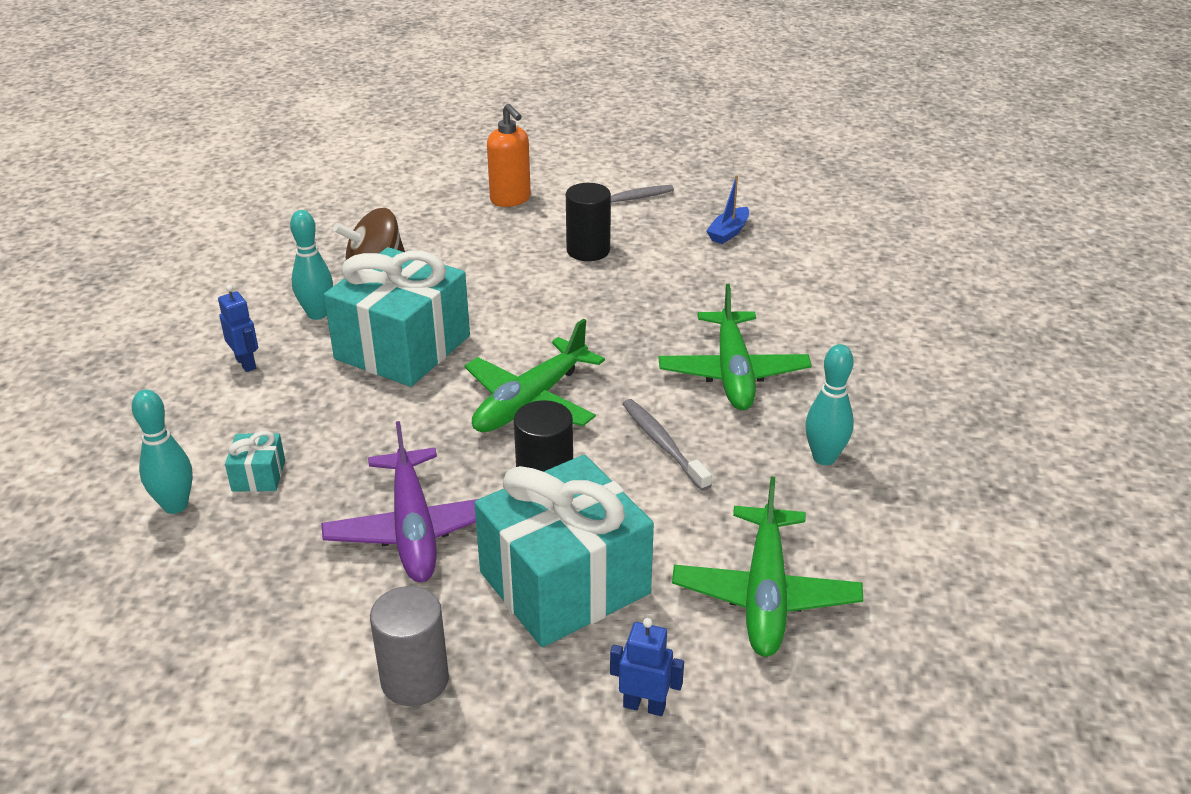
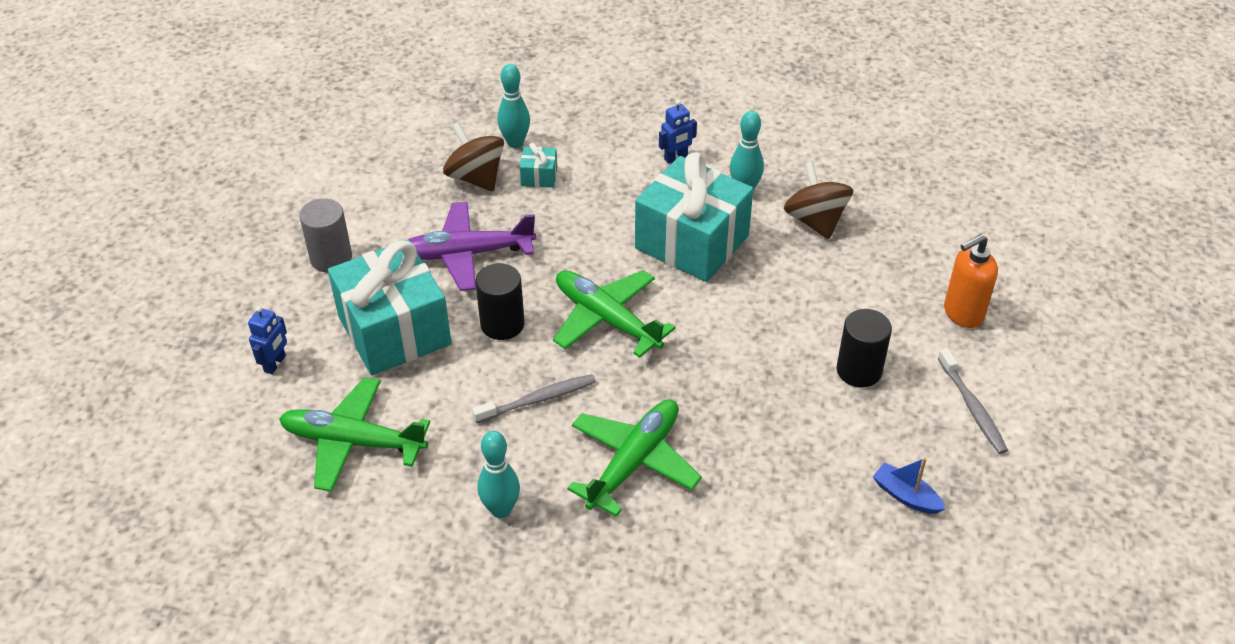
camera: 95 degrees right, 10 degrees up
(248, 538) = (476, 177): none -> brown spinning top
(733, 373) = (634, 461): green plane -> green plane turned 120 degrees clockwise

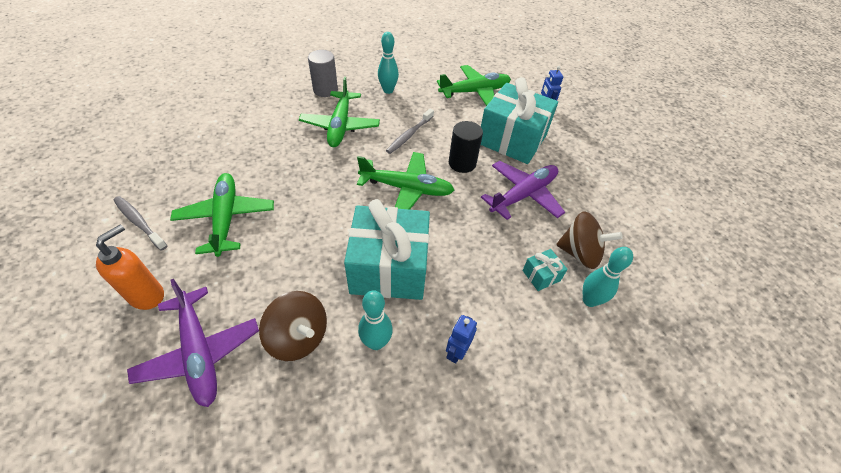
camera: 145 degrees right, 5 degrees up
(331, 258) = (589, 162): grey cylinder -> grey cylinder (325, 90)
(859, 370) = (226, 218): black cylinder -> green plane
(905, 496) = (182, 158): blue boat -> none
(913, 244) = (199, 352): none -> purple plane

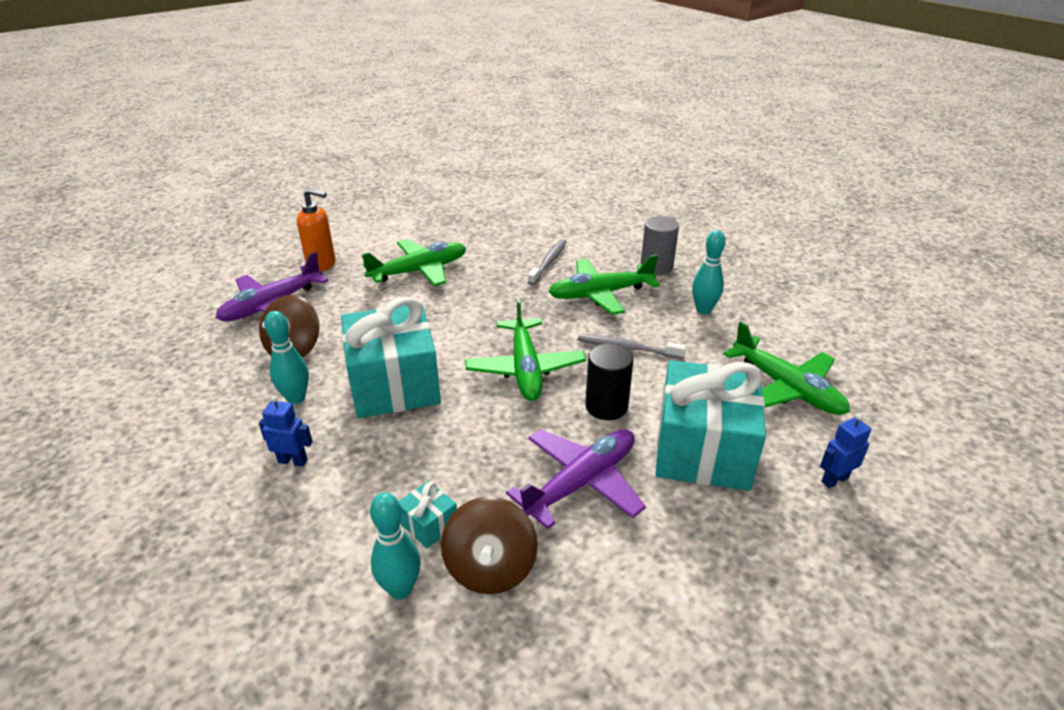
camera: 75 degrees right, 15 degrees down
(139, 222) = (395, 235): grey toothbrush -> grey toothbrush (548, 262)
(523, 195) = (581, 482): purple plane -> purple plane turned 75 degrees counterclockwise

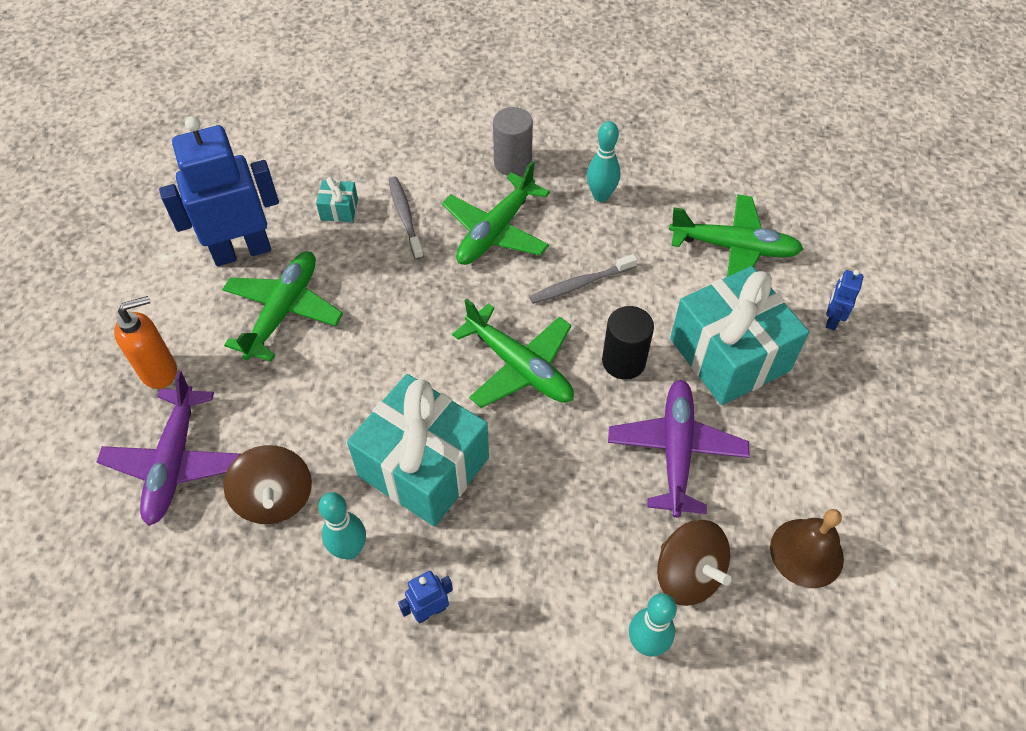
camera: 40 degrees left, 20 degrees up
(429, 524) = (607, 576): turquoise gift -> turquoise gift (339, 209)
(434, 236) = (242, 251): none -> blue robot
(614, 629) = (806, 552): none -> brown bell

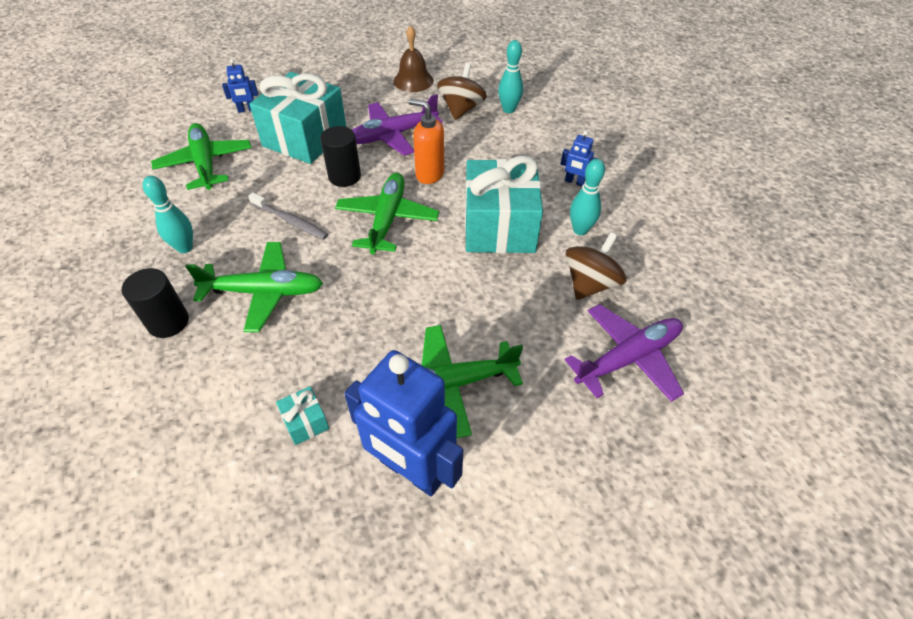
camera: 125 degrees left, 5 degrees down
(160, 371) = (578, 432): orange soap dispenser -> orange soap dispenser (429, 174)
(405, 217) = (284, 363): grey toothbrush -> none
(512, 163) = (168, 322): grey cylinder -> black cylinder

